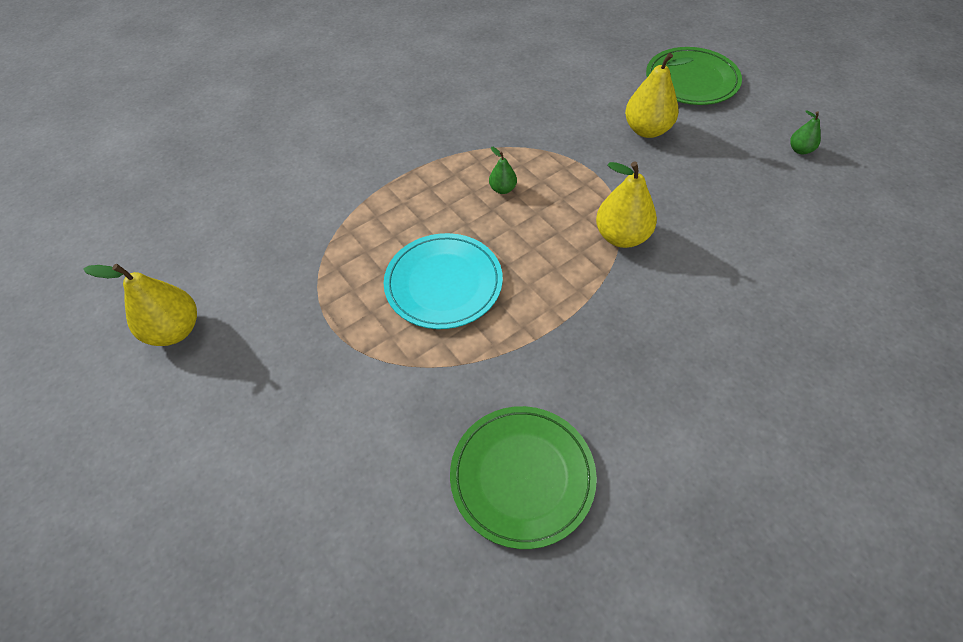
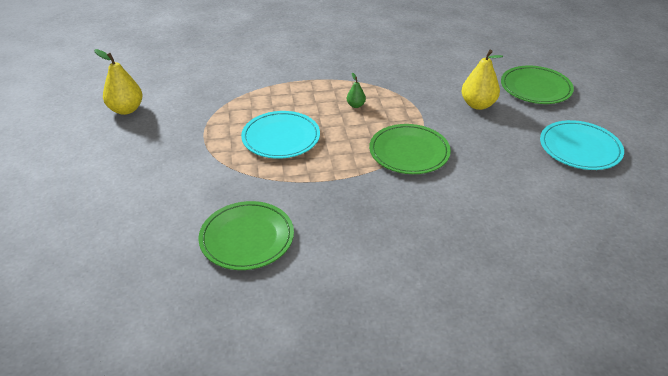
camera: 25 degrees right, 15 degrees down
(621, 236) = (409, 152): yellow pear -> green plate
(800, 150) = (580, 148): green pear -> turquoise plate

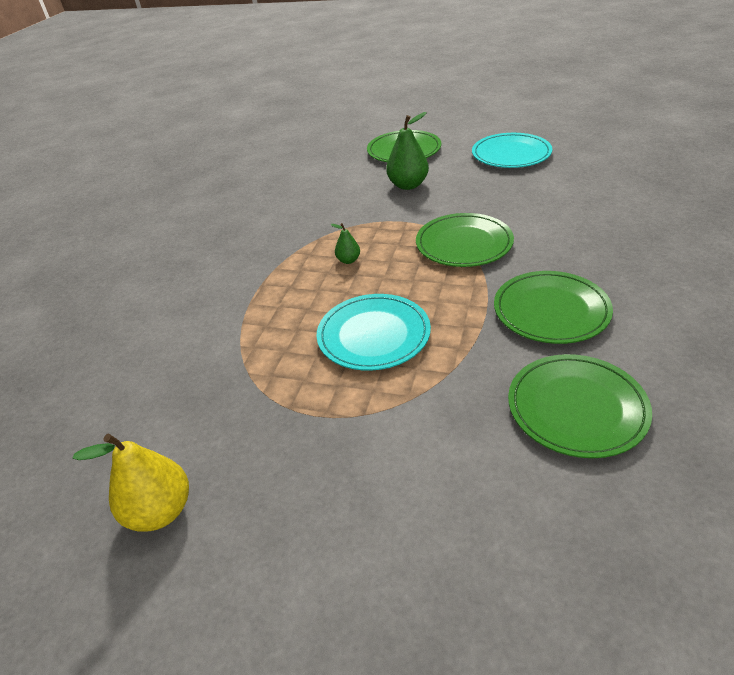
camera: 60 degrees left, 0 degrees up
(346, 211) = (551, 310): none -> green plate
(478, 105) = (408, 185): yellow pear -> green pear

